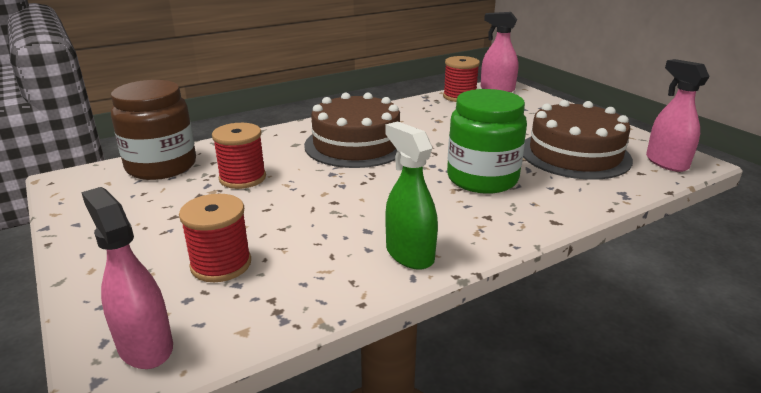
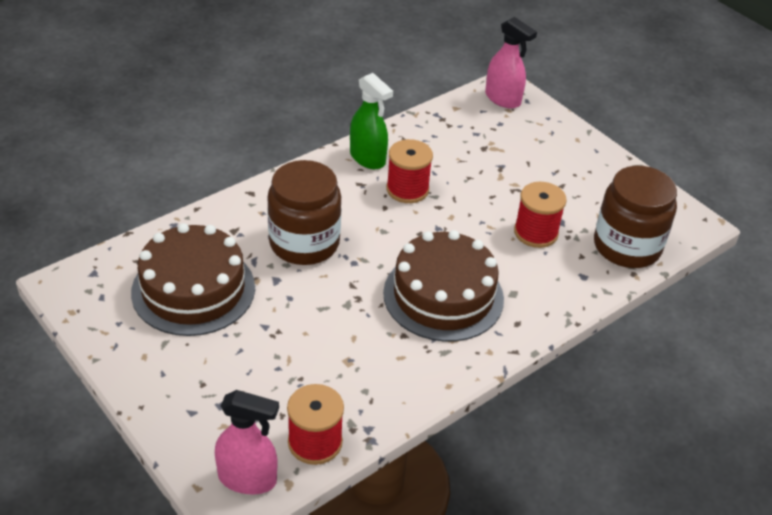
camera: 170 degrees right, 15 degrees up
(221, 264) = (495, 146): red spool -> red spool (407, 189)
(482, 178) = (304, 243): green jar -> brown jar
(666, 162) = (97, 279): pink spray bottle -> none

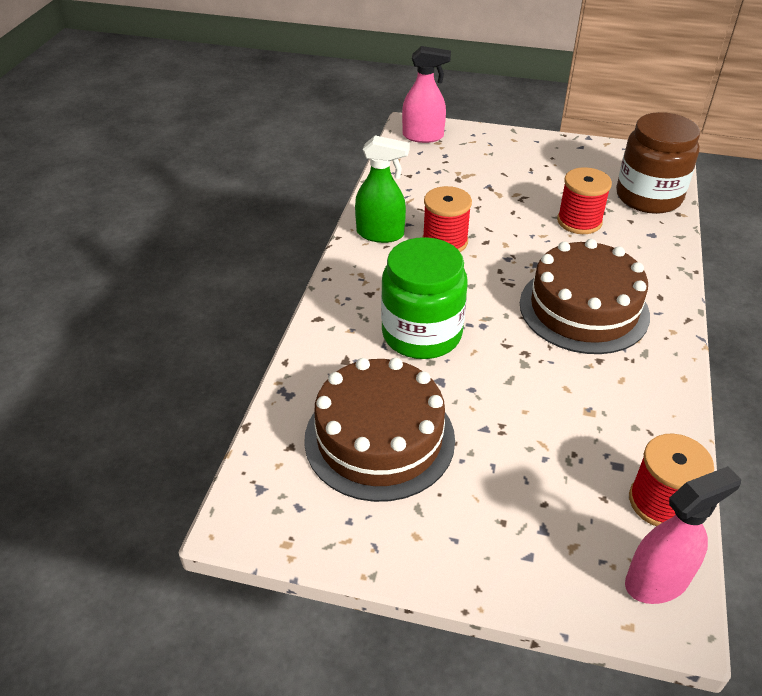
camera: 35 degrees left, 0 degrees up
(304, 243) = (421, 334): brown jar -> green jar

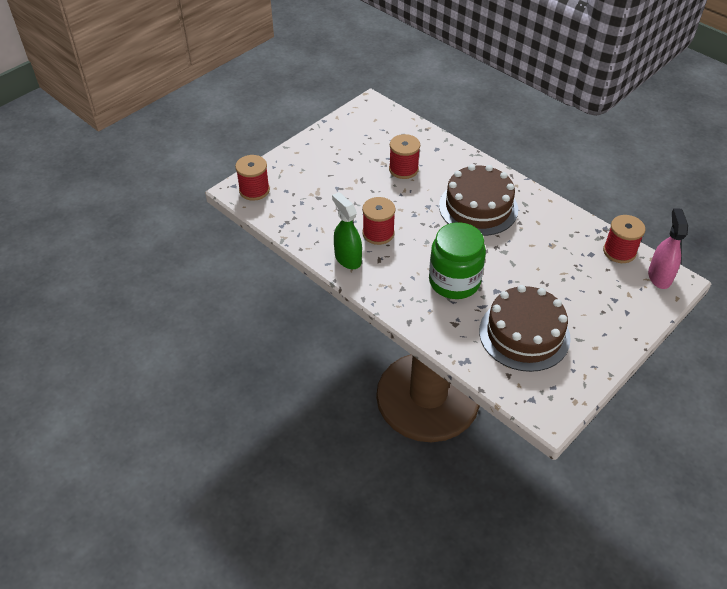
camera: 60 degrees left, 5 degrees up
(380, 234) = (347, 258): green spray bottle -> green spray bottle turned 75 degrees counterclockwise
(423, 136) = (254, 190): pink spray bottle -> red spool
(648, 197) = (403, 131): brown jar -> none

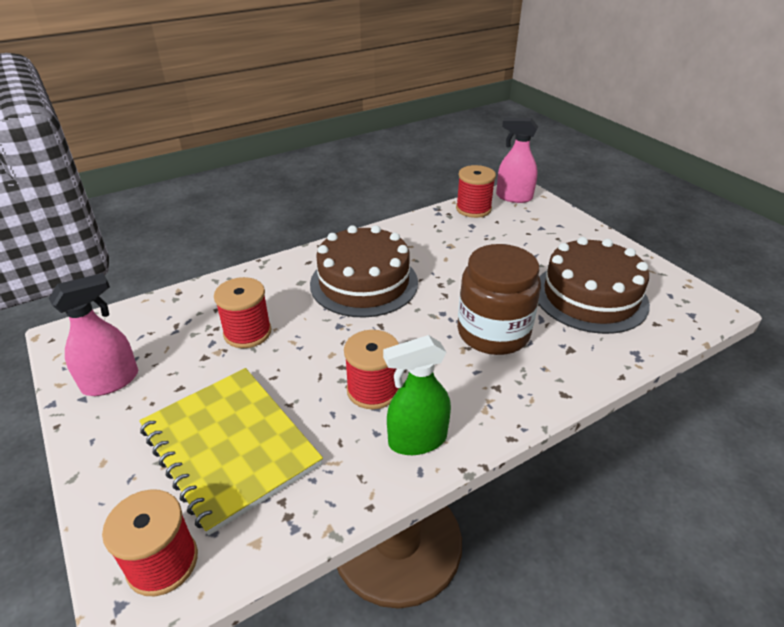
camera: 75 degrees left, 10 degrees down
(319, 190) = (230, 446): none -> yellow notebook
(345, 133) = (111, 381): none -> pink spray bottle
(454, 281) = (493, 333): green jar -> brown jar

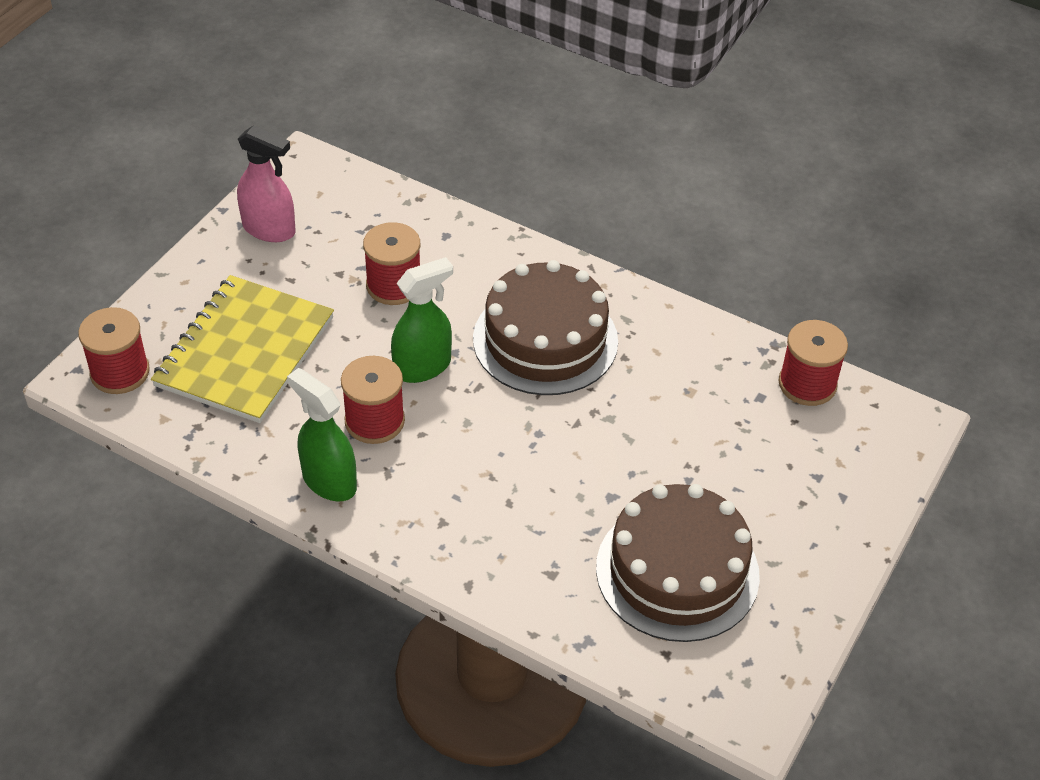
camera: 60 degrees right, 10 degrees up
(340, 345) = (422, 367): none -> green spray bottle
(493, 333) = (533, 491): brown jar -> none
(513, 197) = (883, 419): pink spray bottle -> none

